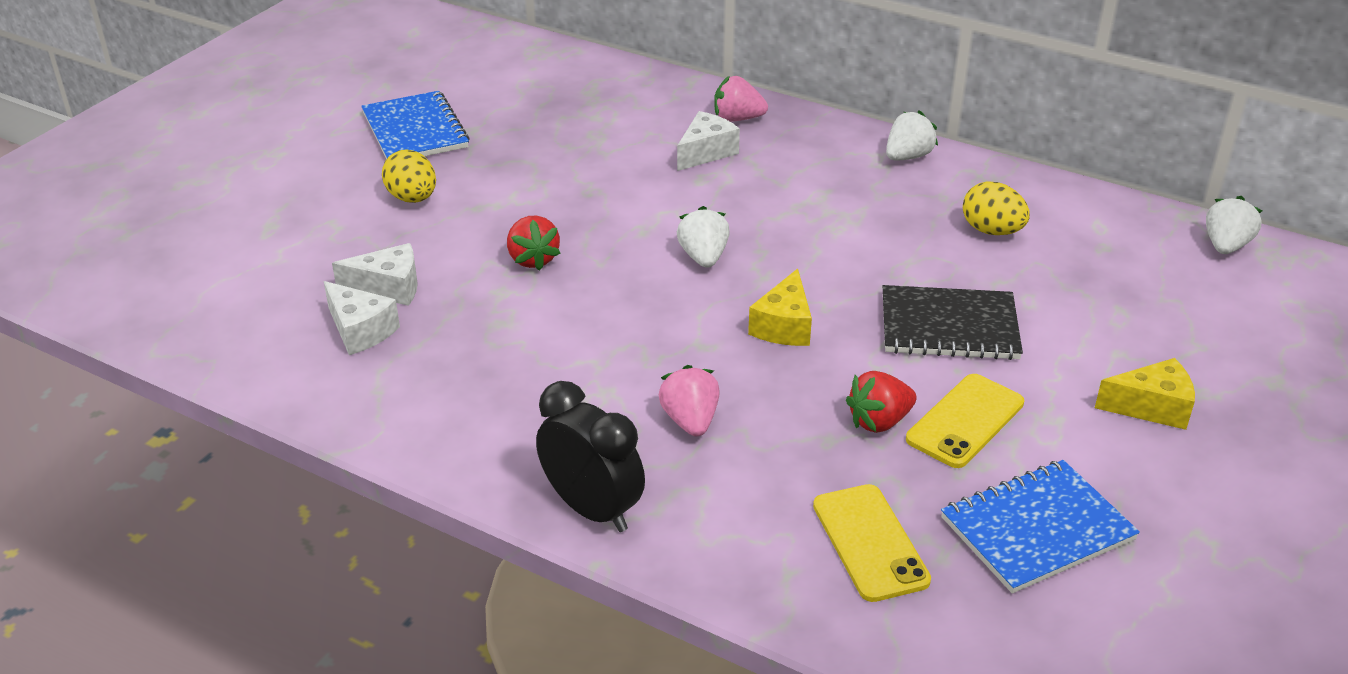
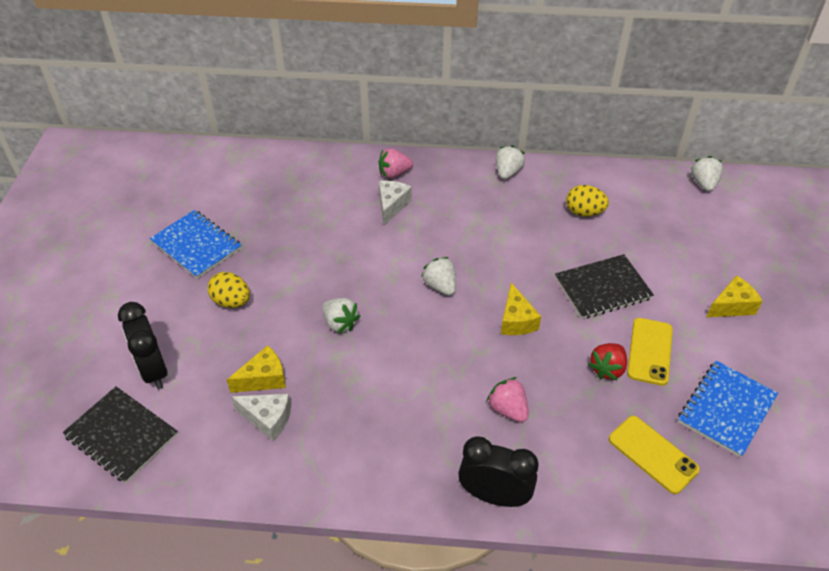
camera: 25 degrees left, 10 degrees up
(177, 293) = (122, 435): none -> black notebook
(264, 241) = (154, 370): none -> black clock
(389, 288) = (263, 378): white cheese -> yellow cheese
(533, 259) = (340, 323): red strawberry -> white strawberry

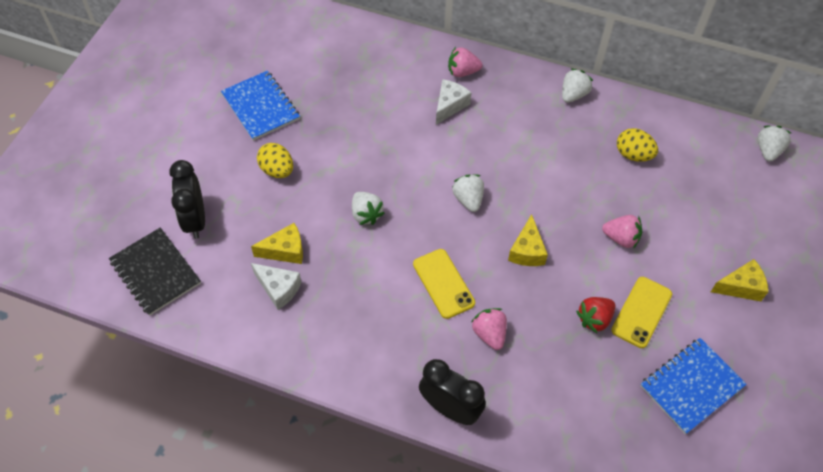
camera: 15 degrees right, 10 degrees up
(602, 288) = (621, 238): black notebook -> pink strawberry
(653, 454) = (605, 409): yellow phone -> yellow phone (443, 283)

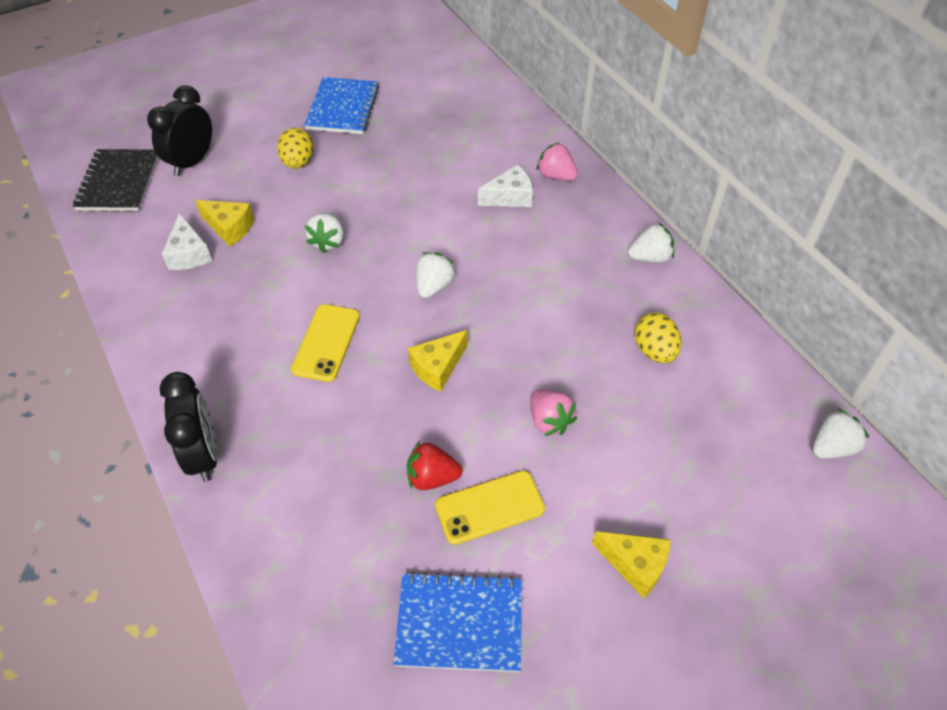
camera: 40 degrees right, 5 degrees down
(489, 334) = (315, 416): pink strawberry -> none

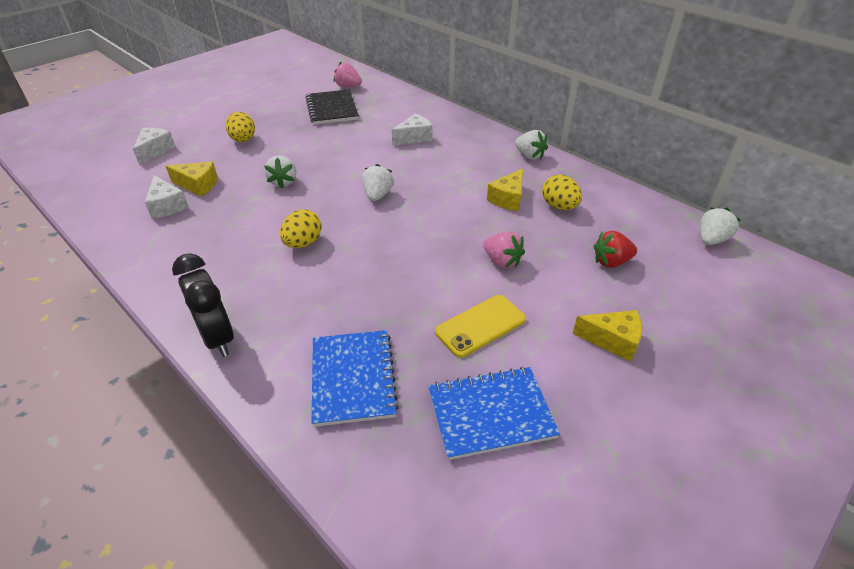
camera: 15 degrees left, 10 degrees down
(118, 182) = (93, 171): black notebook -> black notebook (332, 109)
(192, 162) = (155, 151): black clock -> white cheese
(326, 343) = (303, 243): yellow phone -> yellow egg
(342, 108) = (268, 106): blue notebook -> blue notebook (352, 378)
(432, 477) = (425, 315): red strawberry -> red strawberry (611, 262)
(438, 367) = (400, 243): yellow cheese -> yellow cheese (508, 199)
(556, 176) = (442, 122): pink strawberry -> pink strawberry (348, 86)
(650, 257) = (529, 156): white strawberry -> white strawberry turned 75 degrees clockwise

